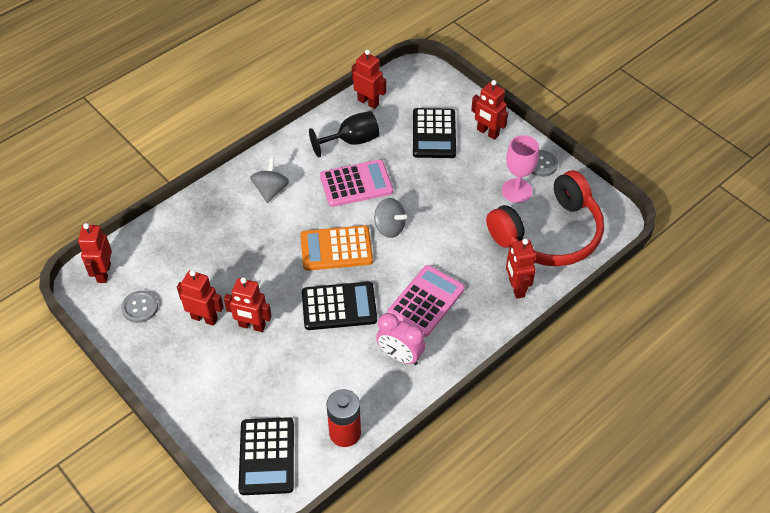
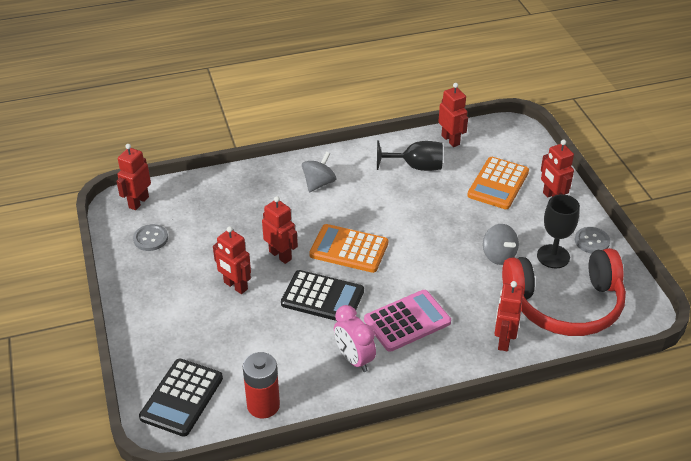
camera: 25 degrees right, 10 degrees down
(204, 318) = (199, 265): red robot -> red robot (280, 255)
(356, 184) = (399, 202): pink calculator -> none
(389, 227) = (409, 248): grey spinning top -> grey spinning top (498, 255)
(434, 134) = (498, 184): black calculator -> orange calculator
(516, 191) = (553, 256): pink goblet -> black goblet

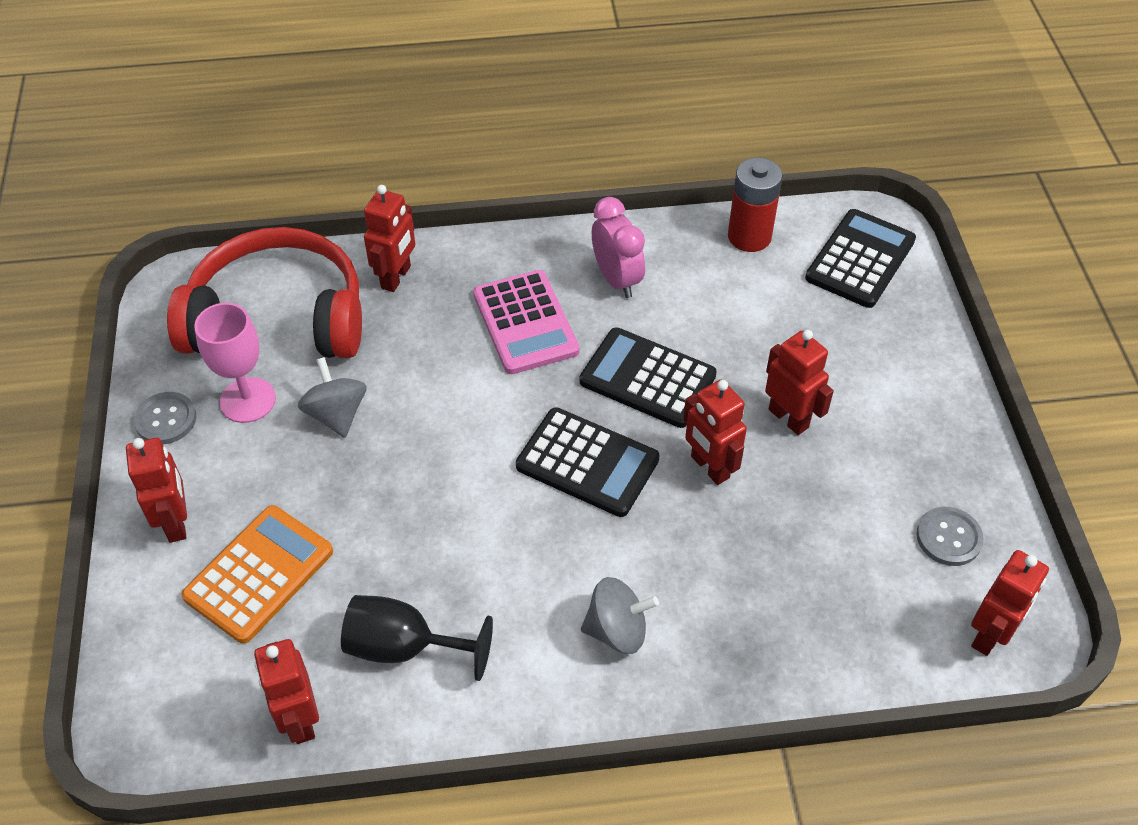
camera: 170 degrees left, 10 degrees up
(319, 183) = (617, 630): grey spinning top -> grey spinning top turned 135 degrees counterclockwise
(349, 249) = (587, 463): orange calculator -> black calculator
(407, 321) = (525, 323): pink calculator -> pink calculator turned 90 degrees counterclockwise
(553, 256) = (247, 400): black goblet -> pink goblet

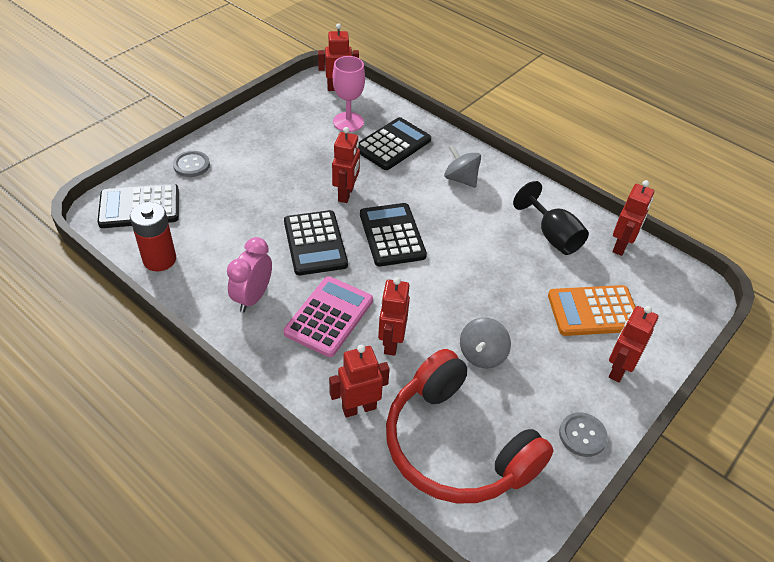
camera: 135 degrees left, 5 degrees down
(247, 400) = (524, 405): pink goblet -> pink goblet (348, 122)
(772, 602) = (393, 145): none -> black calculator
(789, 418) = (286, 183): red robot -> red robot (391, 343)
(949, 537) = (303, 113): grey button -> grey button (191, 165)

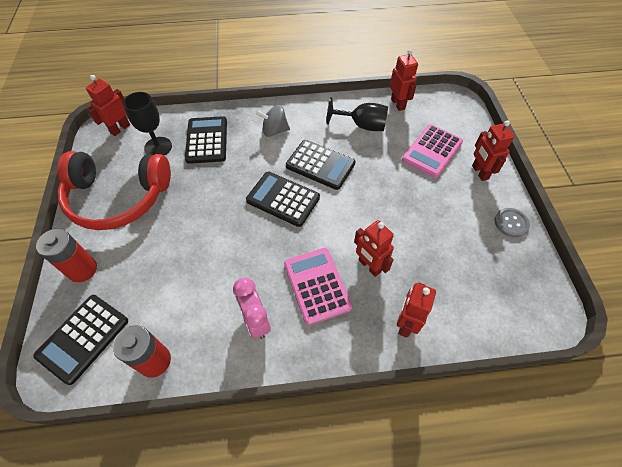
camera: 45 degrees left, 10 degrees up
(191, 165) = (82, 269): grey button -> red battery
(315, 243) = (245, 246): black calculator -> black calculator (320, 165)
(346, 194) = (221, 197): red robot -> none
(348, 122) = (158, 147): pink goblet -> black goblet
(456, 446) = (474, 290): red headphones -> red headphones (118, 198)
(482, 355) = (418, 226): grey spinning top -> none
(593, 311) = (432, 151): orange calculator -> pink calculator

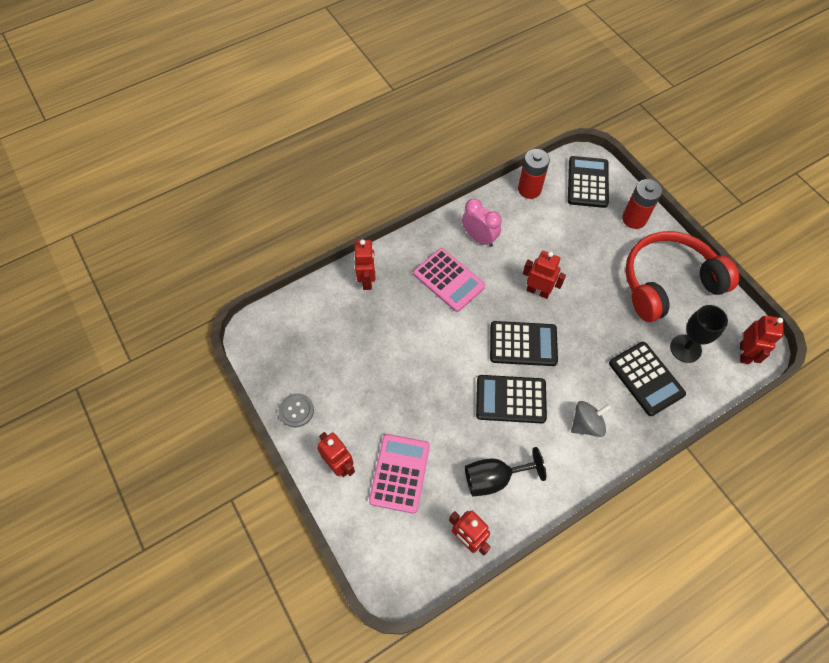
camera: 155 degrees right, 5 degrees up
(369, 266) = (414, 313): red robot -> red robot (538, 291)

